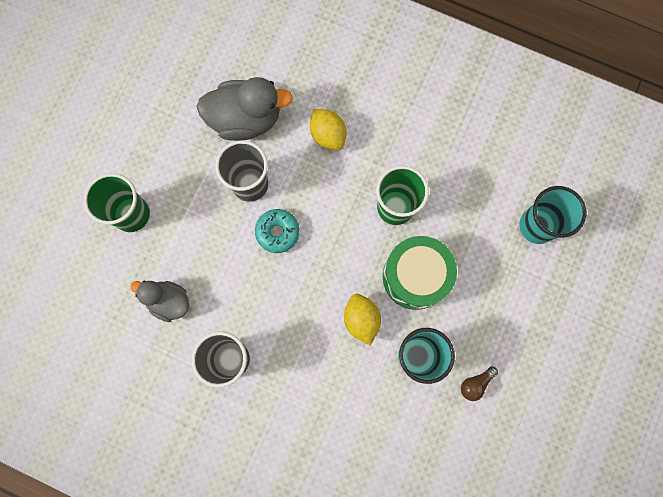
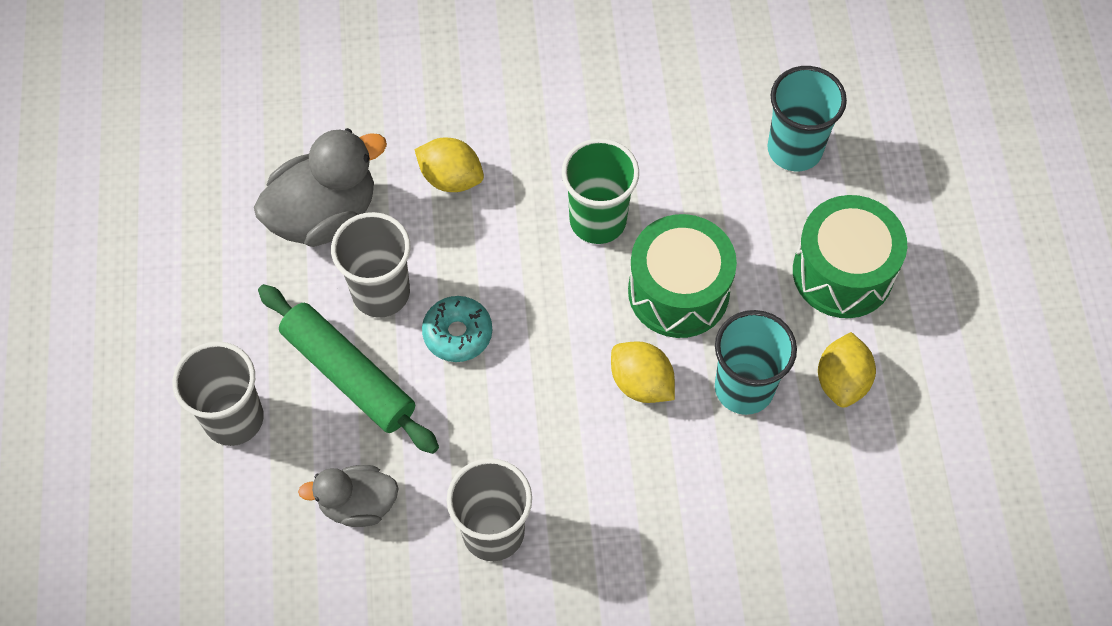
camera: 30 degrees left, 15 degrees down
(132, 214) = (234, 418): green cup -> grey cup
(205, 223) = (348, 375): none -> green rolling pin
(475, 384) = (842, 381): brown light bulb -> yellow lemon
(517, 318) = (843, 272): none -> green drum

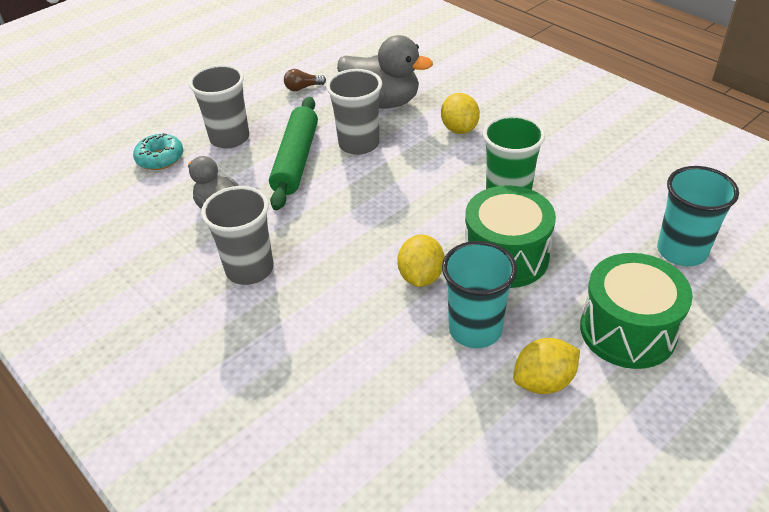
camera: 55 degrees right, 20 degrees down
(205, 275) = (303, 88): none -> brown light bulb
(457, 333) = (366, 183): turquoise donut -> turquoise donut (160, 158)

